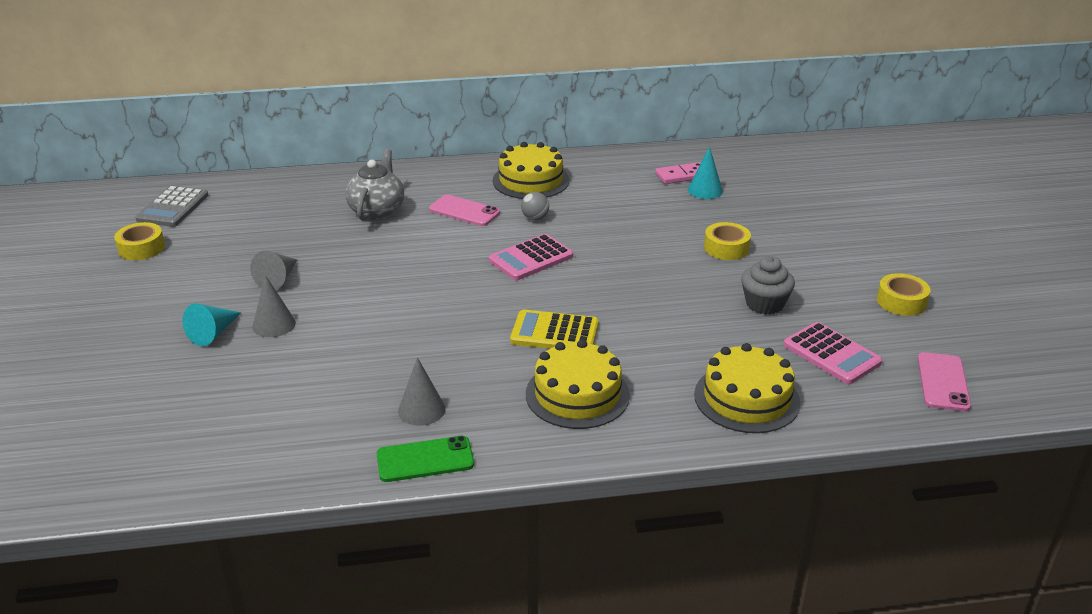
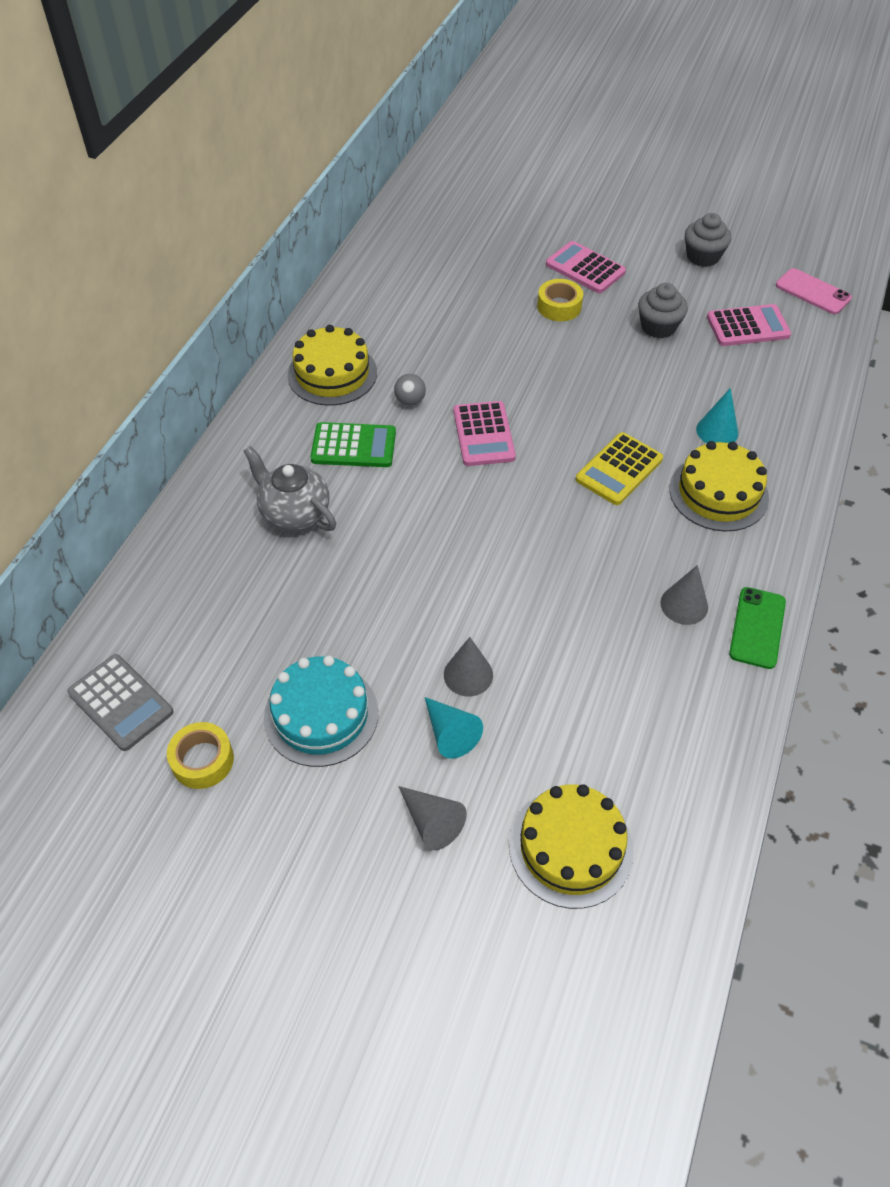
camera: 60 degrees left, 20 degrees up
(202, 277) = (321, 714): none -> turquoise cake
(278, 279) = (376, 644): grey cone -> grey cone (431, 822)
(464, 211) = (353, 446): pink phone -> green calculator
(682, 176) = (413, 273): pink domino -> none
(705, 190) = (452, 272): turquoise cone -> turquoise cone (717, 431)
(746, 398) = (777, 398): yellow cake -> yellow cake (571, 847)
(794, 246) = (585, 268): none -> pink calculator
(901, 302) = (703, 256): yellow tape -> grey cupcake

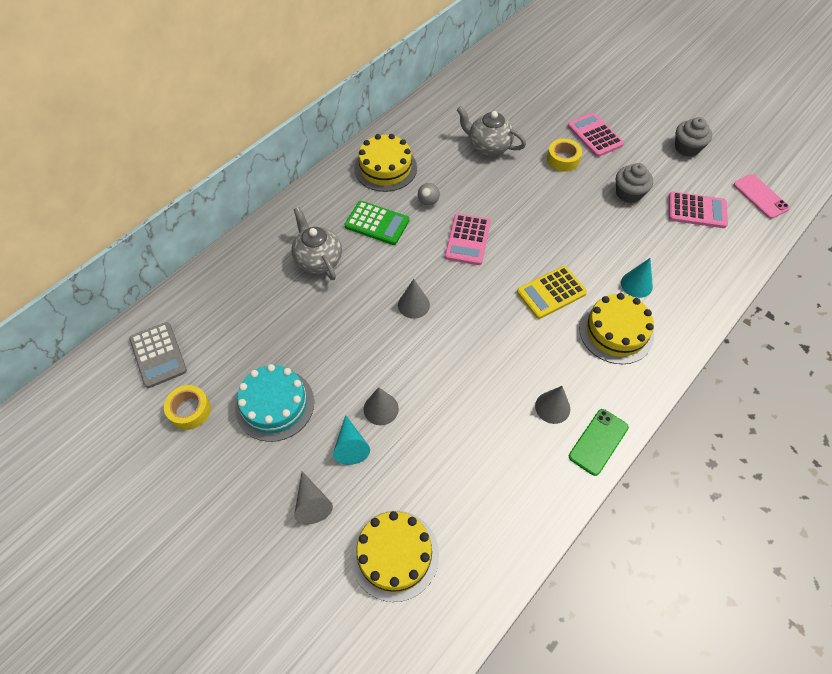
camera: 20 degrees right, 5 degrees up
(450, 533) = (413, 305): none -> grey cone
(457, 313) = (488, 146): none -> grey teapot

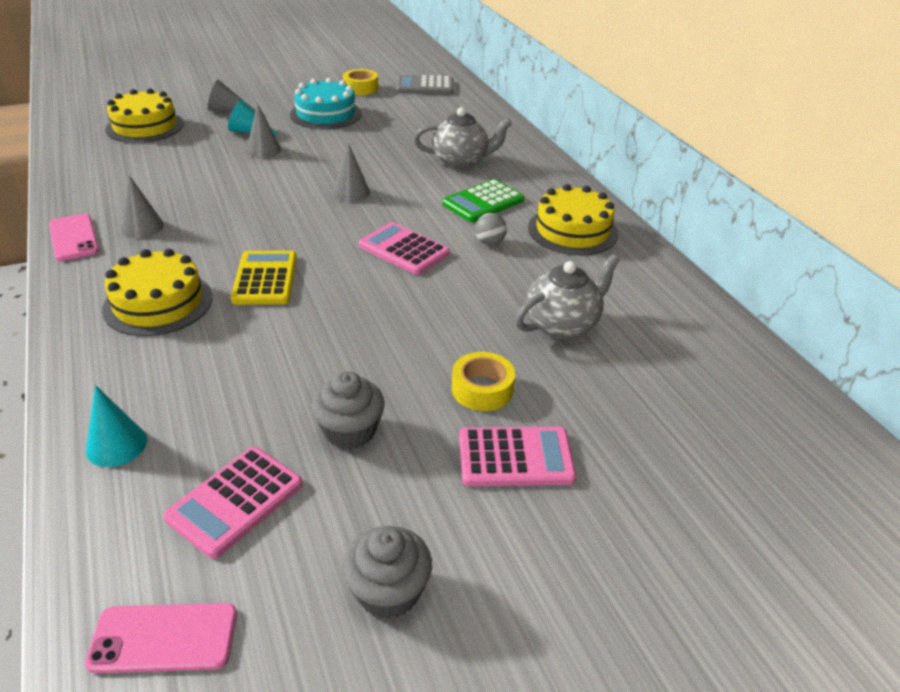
camera: 115 degrees right, 20 degrees down
(598, 442) = (73, 238): green phone -> pink phone
(636, 284) = (193, 352): turquoise cone -> turquoise cone (116, 445)

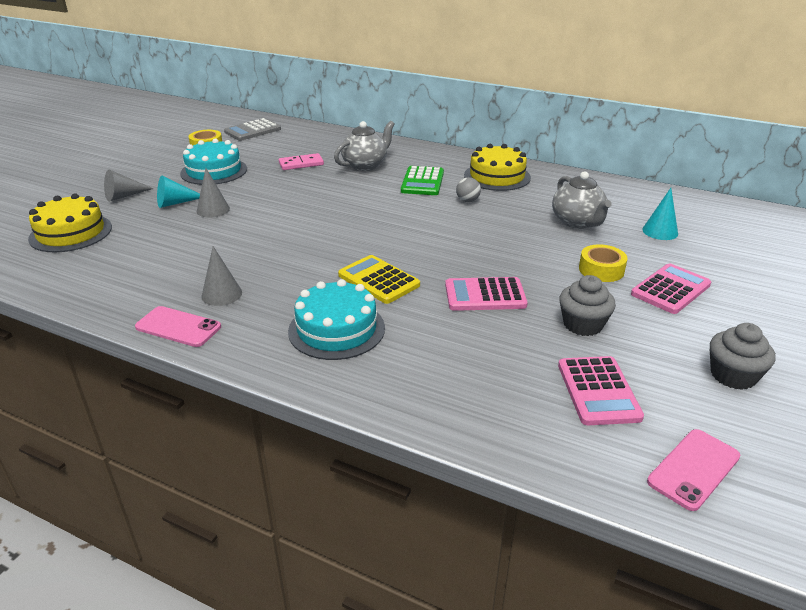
camera: 40 degrees left, 5 degrees down
(116, 445) = (480, 412): turquoise cone -> turquoise cone (660, 231)
(158, 303) = (336, 329): yellow cake -> turquoise cake
(351, 192) = (332, 209): grey cone -> none
(404, 250) = (429, 225): pink calculator -> pink calculator (485, 295)
(406, 136) = (301, 164): none -> pink domino
(562, 324) = (577, 222): grey teapot -> grey teapot turned 150 degrees clockwise

